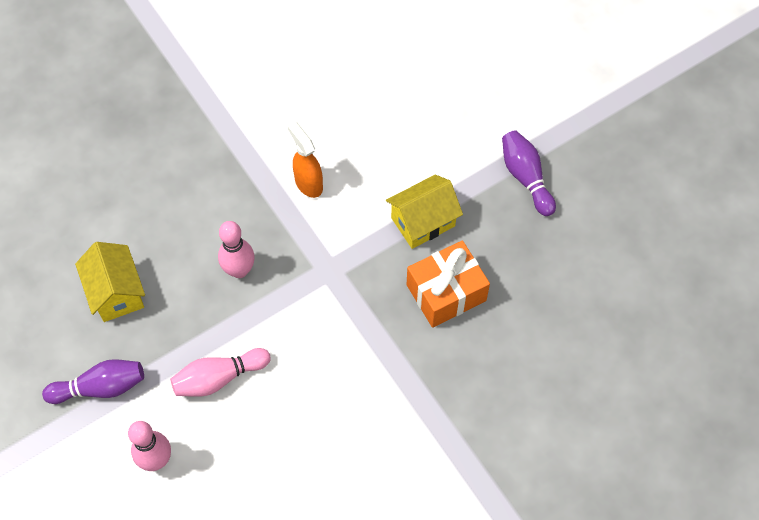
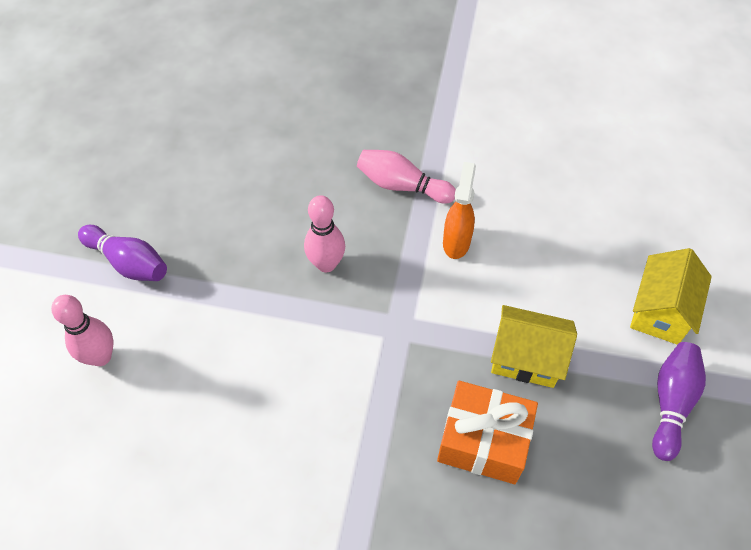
camera: 45 degrees right, 5 degrees down
(116, 293) = (219, 202): yellow house -> yellow house (660, 311)
(219, 378) = (217, 336): pink bowling pin -> pink bowling pin (402, 186)

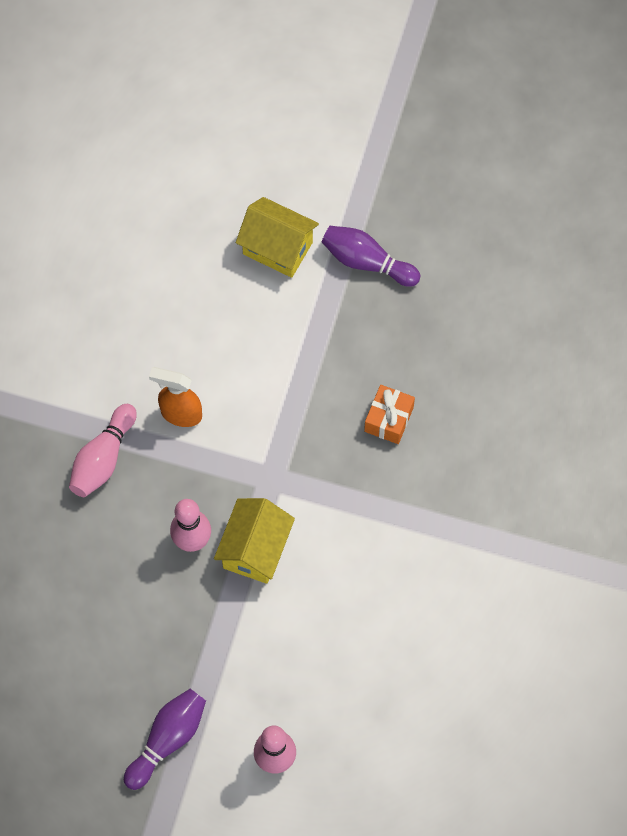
camera: 85 degrees left, 10 degrees up
(483, 441) = (388, 419): orange gift -> orange gift, size x0.62
(526, 358) = (313, 371): yellow house -> yellow house (255, 549)

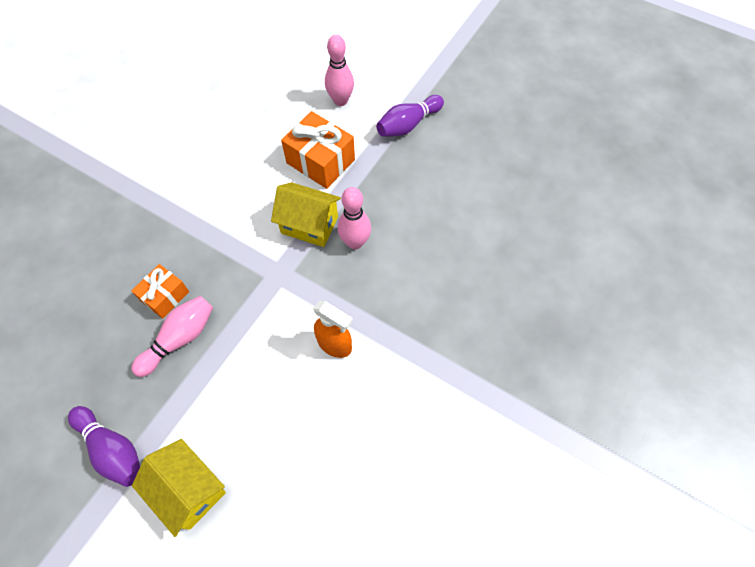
camera: 165 degrees left, 5 degrees down
(103, 458) = (410, 323): pink bowling pin -> pink bowling pin (180, 339)
(255, 549) = (309, 225): yellow house -> yellow house turned 75 degrees clockwise
(271, 646) = (320, 161): none -> orange gift

